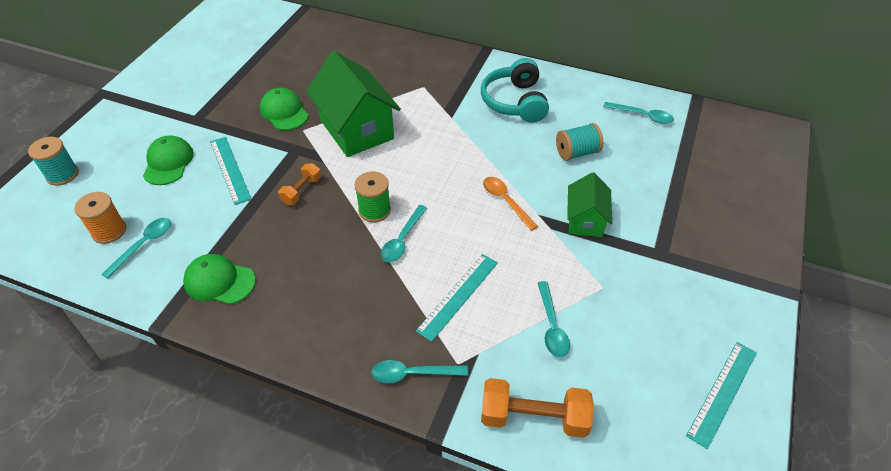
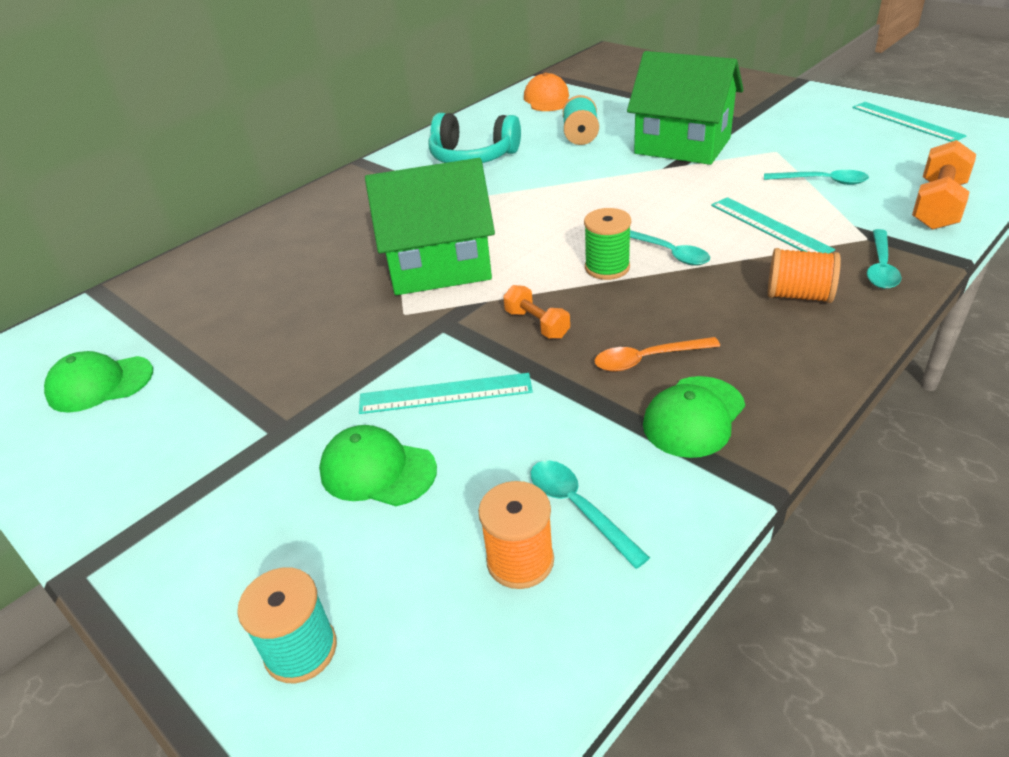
camera: 65 degrees left, 10 degrees down
(284, 112) = (346, 328): green cap -> green cap (100, 384)
(361, 323) = (799, 295): none -> orange spool
(505, 201) = (634, 182): orange spoon -> orange spoon (647, 359)
(585, 220) = (682, 146): green house -> green house, size x1.77
(642, 116) = (547, 99): turquoise spoon -> orange cap

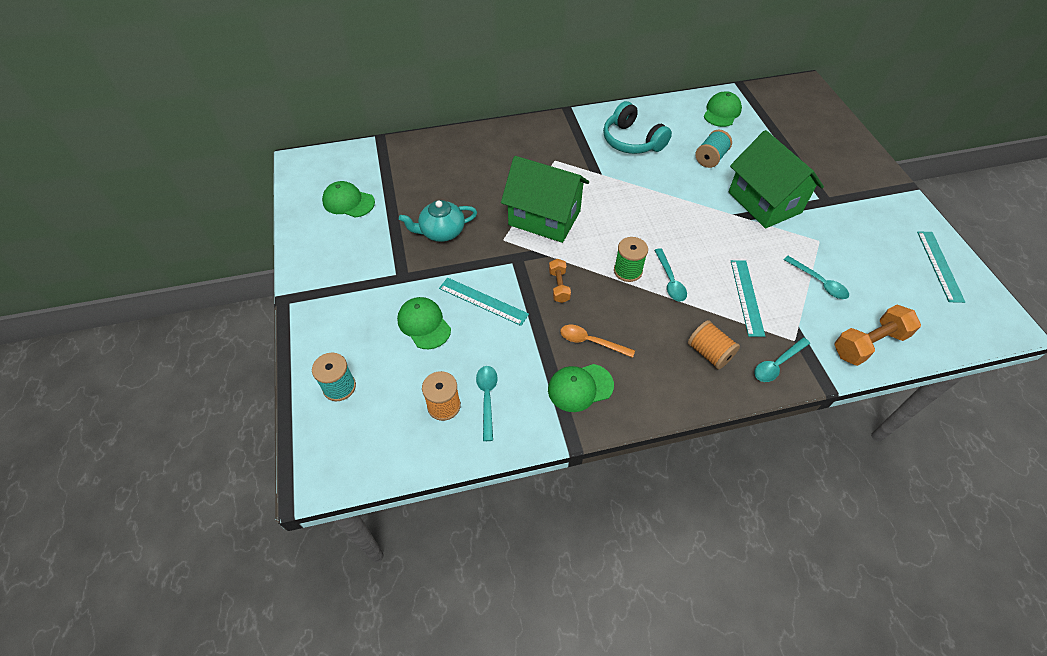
camera: 30 degrees right, 15 degrees up
(298, 347) = (441, 232): none -> turquoise teapot
(547, 99) = (722, 112): orange cap -> green cap

